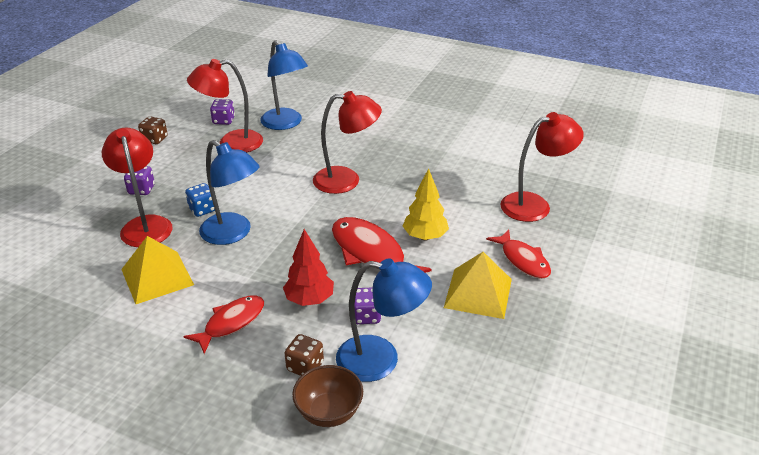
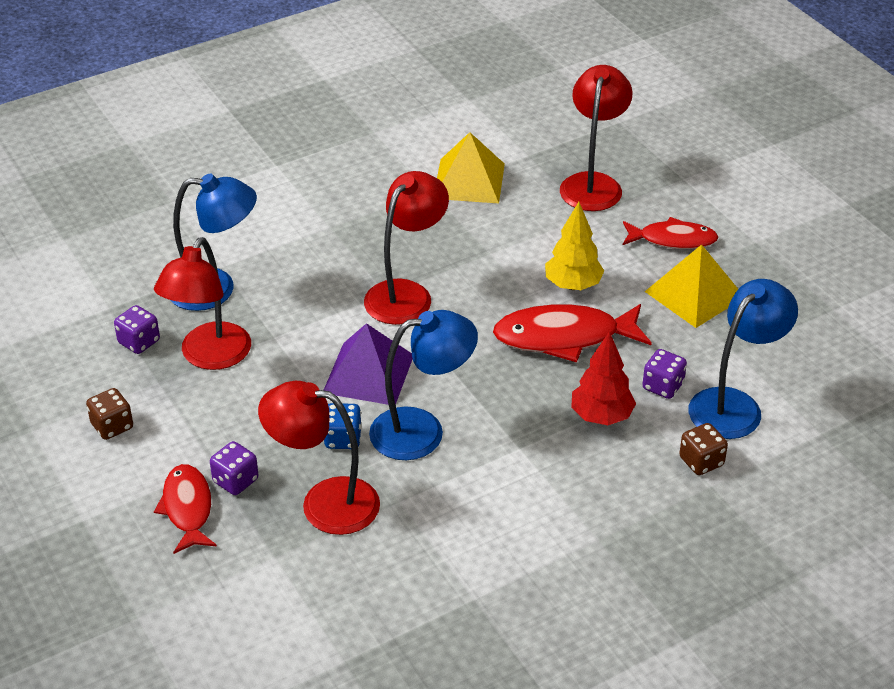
camera: 55 degrees left, 5 degrees up
(157, 277) = (447, 526): yellow pyramid -> yellow pyramid (469, 181)
(231, 323) = (587, 491): red fish -> red fish (187, 508)
(265, 195) = (368, 373): none -> purple pyramid
(329, 412) = (776, 470): brown bowl -> none

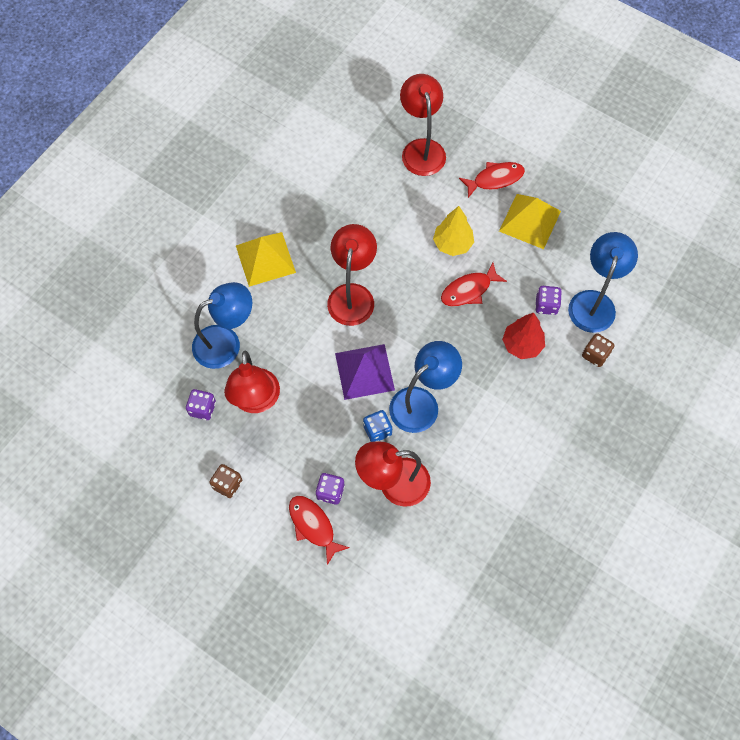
camera: 25 degrees left, 25 degrees up
(469, 181) = (340, 178): yellow pyramid -> yellow pyramid (265, 259)
(564, 337) = (469, 290): red fish -> red fish, size x0.66

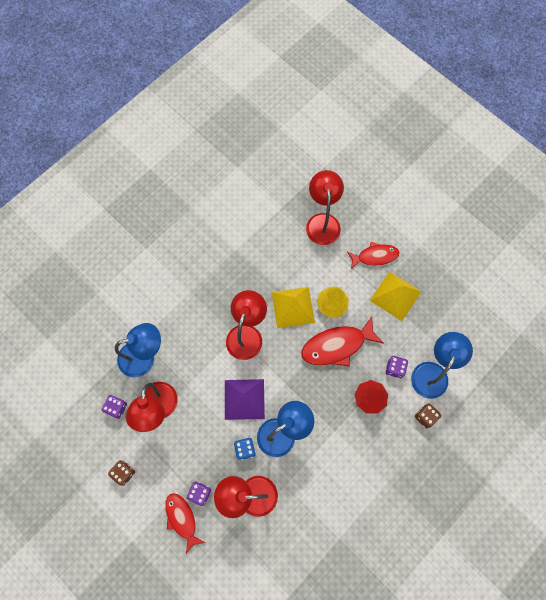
camera: 10 degrees right, 5 degrees up
(265, 259) = (186, 293): yellow pyramid -> yellow pyramid (293, 307)
(469, 290) = (337, 345): red fish -> red fish, size x1.53

